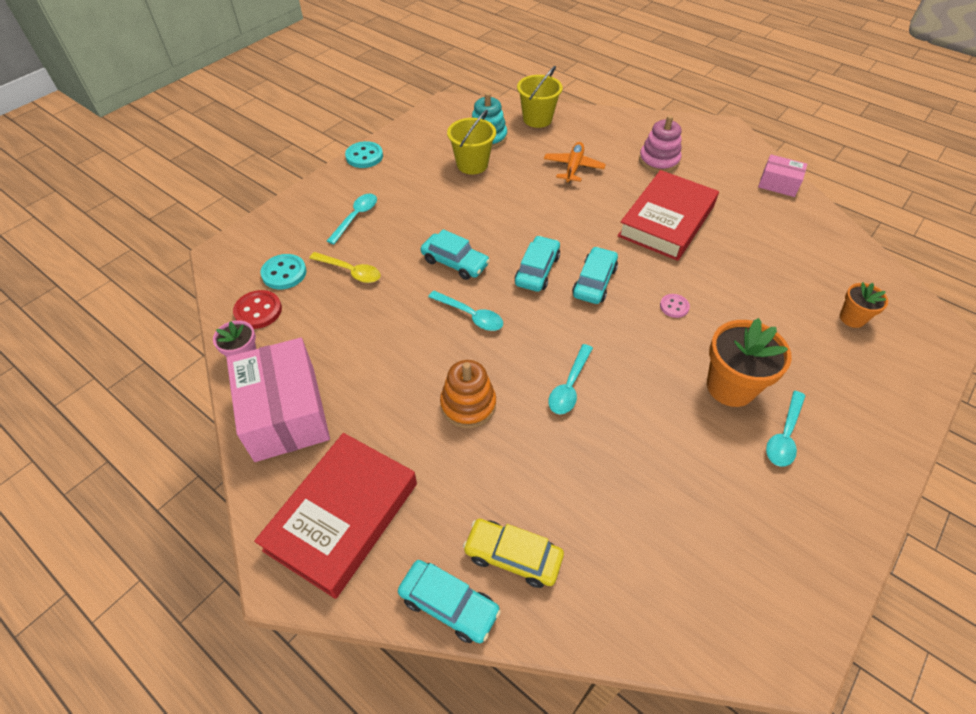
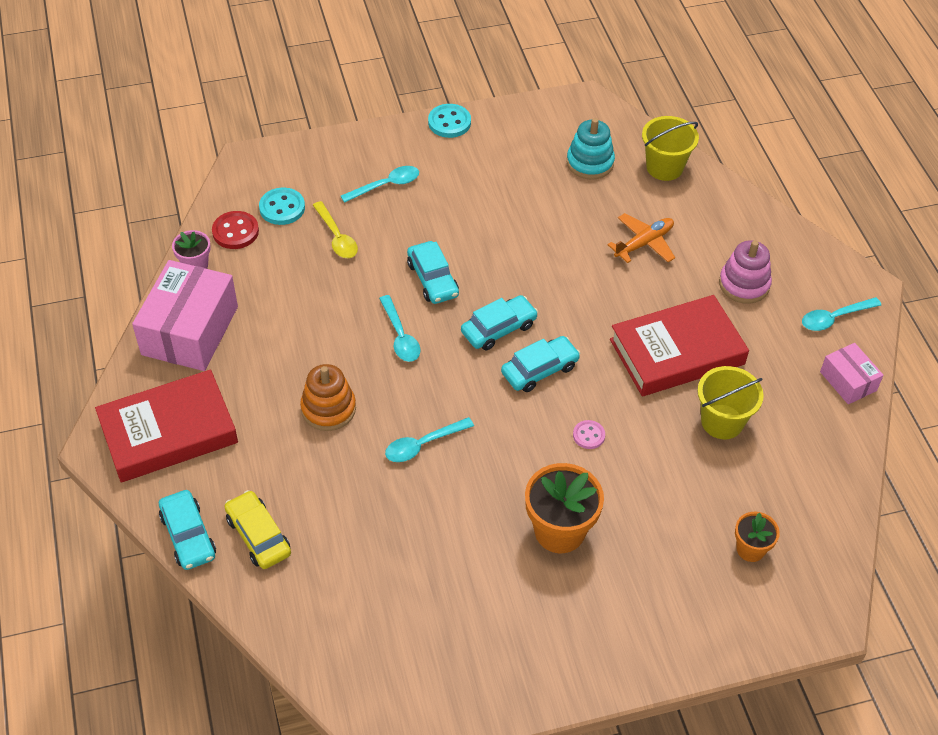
camera: 35 degrees right, 0 degrees up
(472, 164) = (544, 186): yellow bucket -> yellow bucket (722, 421)
(784, 436) = (560, 596): turquoise spoon -> turquoise spoon (834, 318)

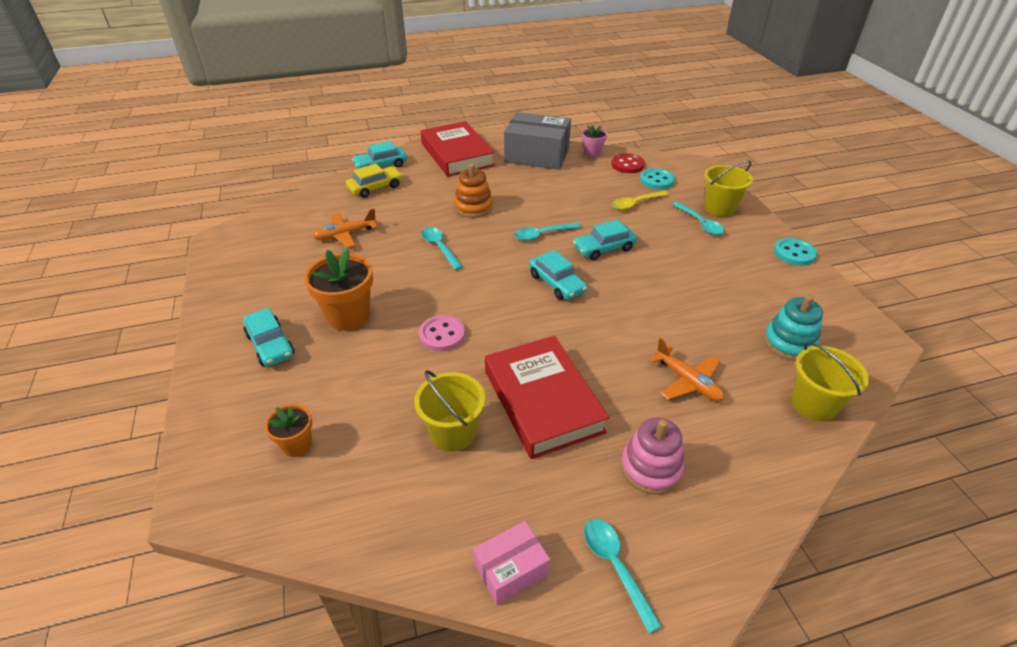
camera: 90 degrees right, 10 degrees down
(190, 330) = (537, 155): pink box -> grey box
(355, 162) = (720, 208): none -> yellow bucket
(386, 559) = (345, 235): none -> orange plane
(540, 370) = (513, 306): turquoise car -> turquoise car (270, 345)
(588, 435) = (442, 335): pink button -> pink button, size x1.60

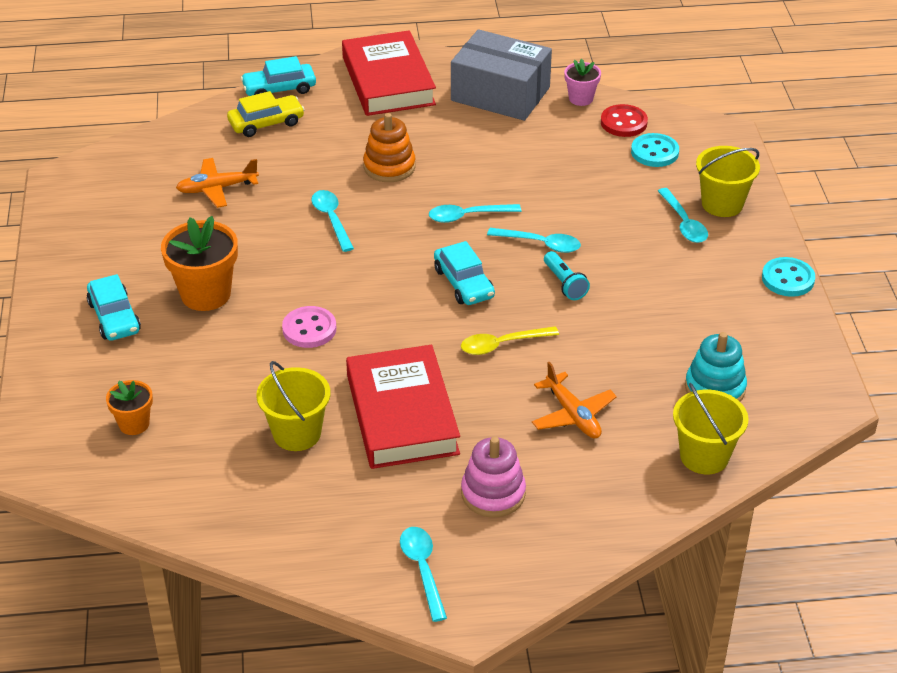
camera: 10 degrees right, 0 degrees up
(511, 570) = (322, 558): pink box -> none
(604, 248) = (540, 244): turquoise car -> turquoise spoon
(634, 275) = (564, 284): none -> turquoise flashlight
(635, 203) = (609, 185): yellow spoon -> yellow spoon (502, 345)

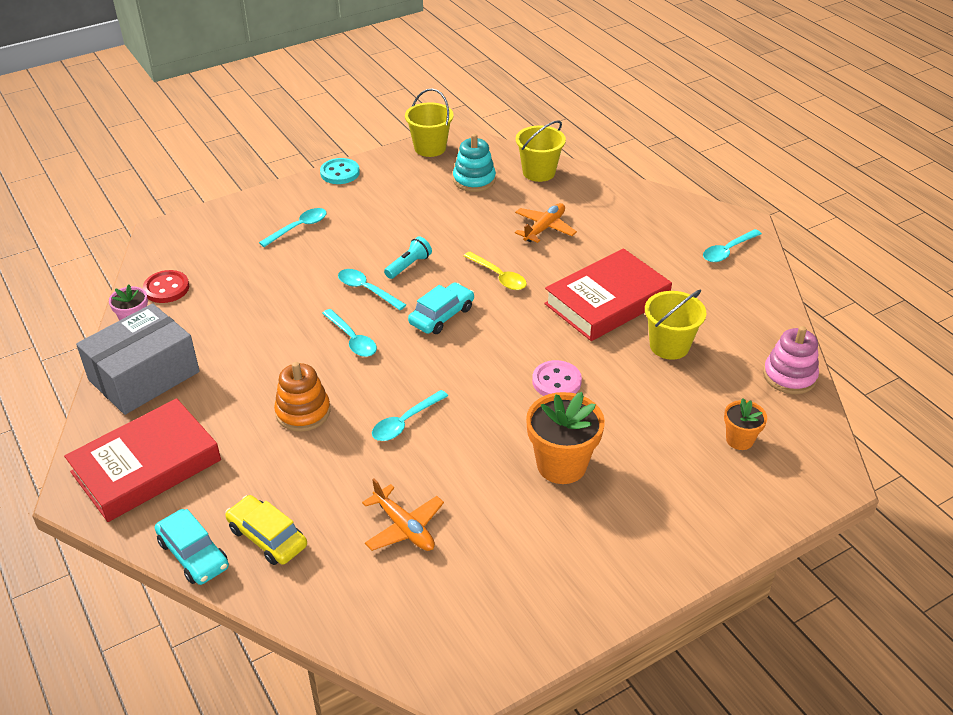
camera: 115 degrees left, 0 degrees up
(114, 317) = (636, 515): turquoise car -> none
(493, 493) = (642, 241): pink stacking toy -> pink stacking toy (789, 376)
(500, 94) = (144, 376): grey box -> grey box turned 45 degrees clockwise
(540, 244) = (367, 290): turquoise spoon -> turquoise spoon turned 45 degrees counterclockwise
(654, 152) = (206, 262): turquoise button -> none
(722, 204) = (263, 215): yellow bucket -> yellow bucket (430, 148)

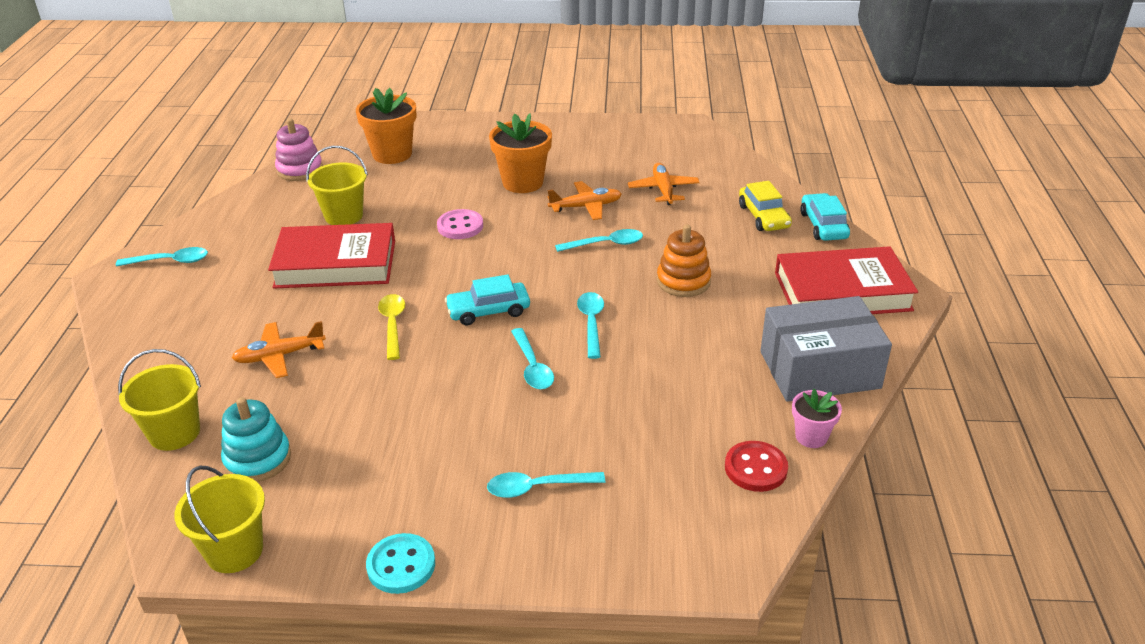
camera: 145 degrees left, 5 degrees down
(409, 265) = (463, 375): turquoise flashlight -> none
(465, 461) = (586, 207): none -> orange plane
(739, 440) = (392, 154): orange flower pot -> orange flower pot, size x1.78

